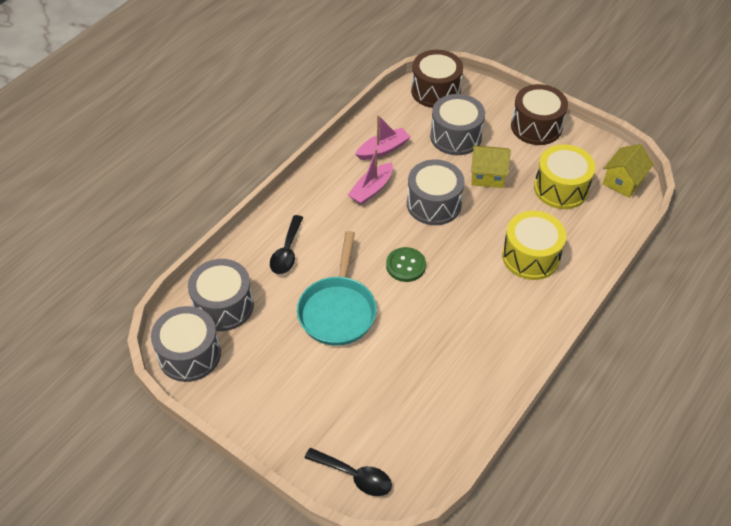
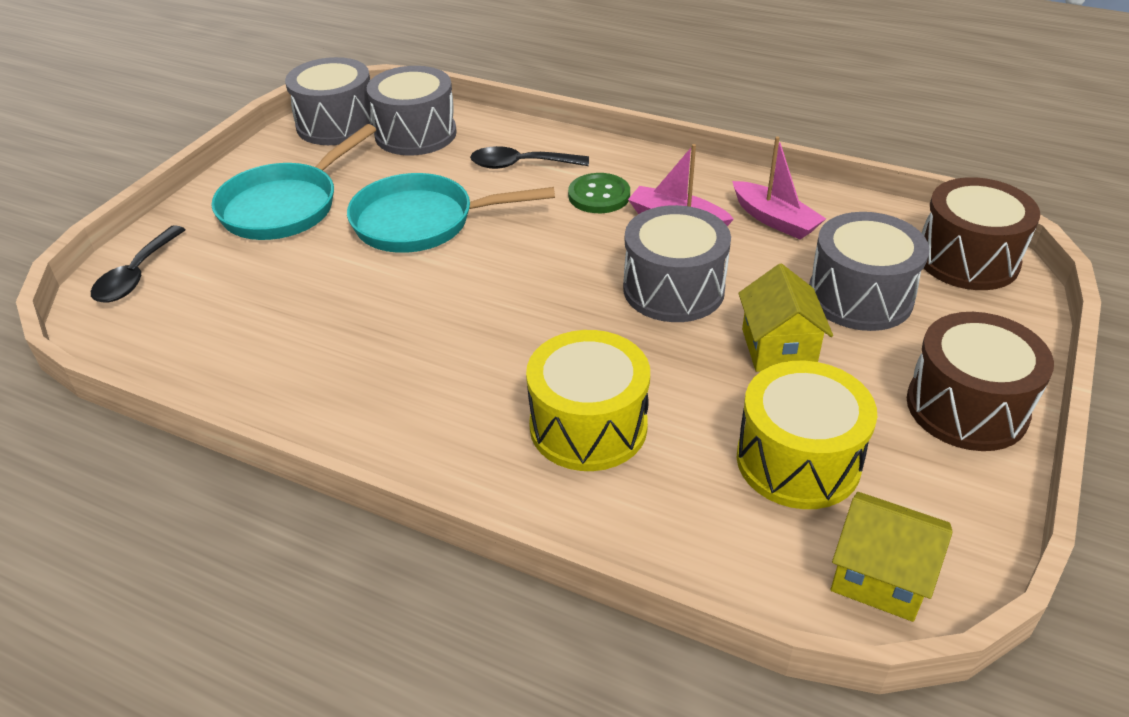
camera: 80 degrees right, 10 degrees down
(295, 387) = (285, 206): none -> turquoise pan
(405, 265) = (524, 275): green button -> green button (599, 195)

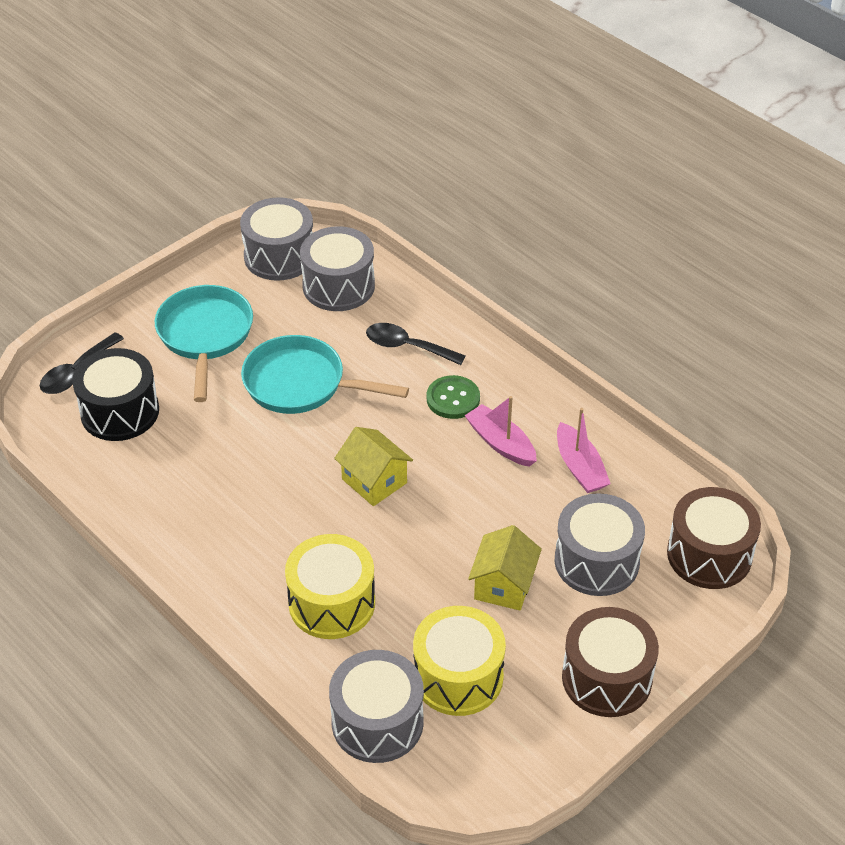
camera: 20 degrees right, 5 degrees up
(209, 300) = (120, 411): none -> black drum
(285, 206) = (205, 336): turquoise pan -> turquoise pan turned 120 degrees clockwise
(673, 289) = (458, 508): grey drum -> grey drum (377, 722)
(880, 576) = (456, 772): yellow house -> yellow house (374, 481)

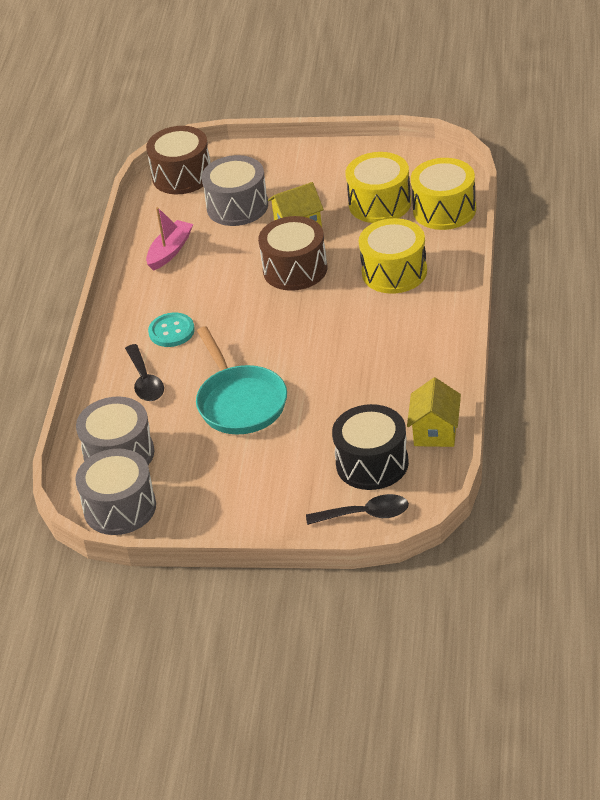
camera: 125 degrees left, 5 degrees down
(205, 336) = (250, 480): turquoise pan -> none
(374, 481) = (284, 316): yellow house -> yellow house (435, 431)
(377, 722) = (444, 210): grey drum -> yellow drum
(453, 399) = (171, 331): green button -> turquoise button
(500, 443) = (187, 290): pink boat -> none
(606, 678) = (313, 162): brown drum -> brown drum (295, 269)

